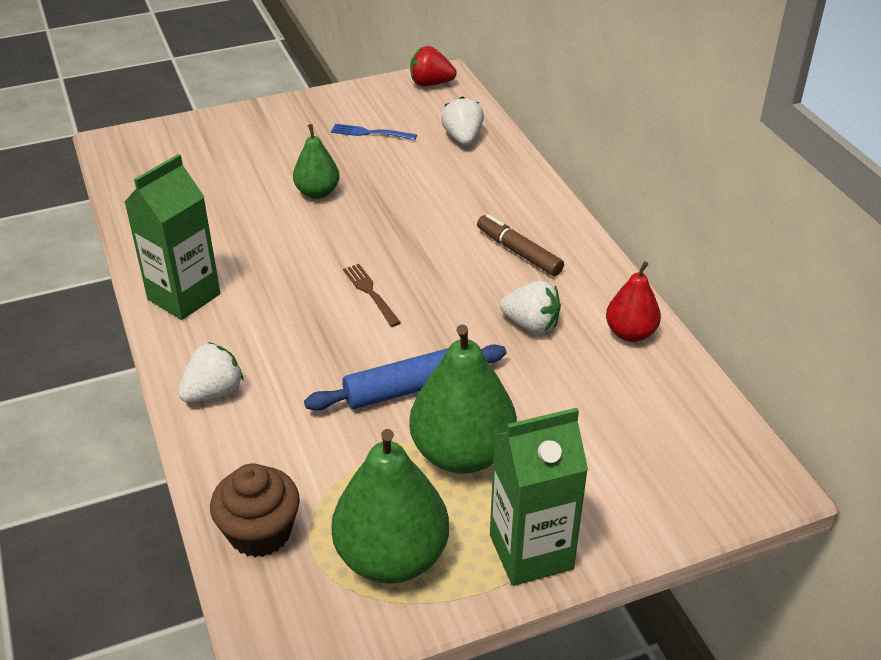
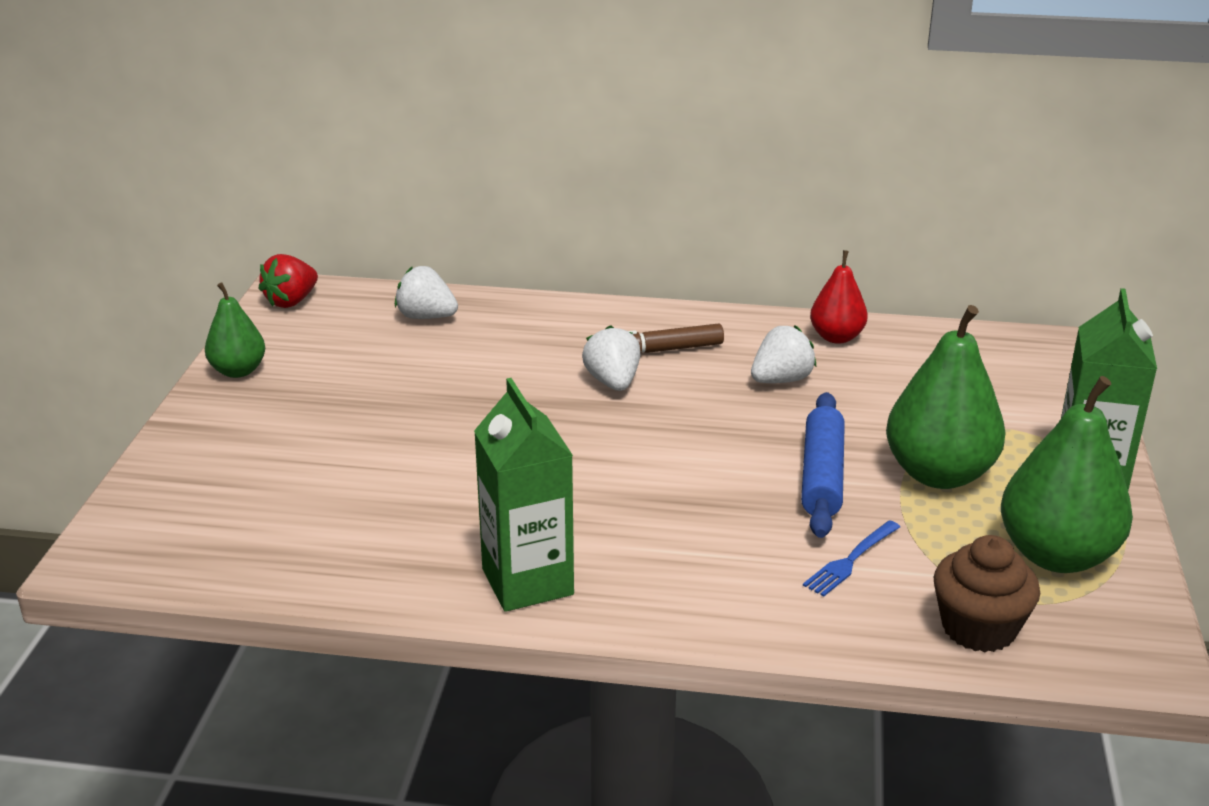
camera: 60 degrees left, 10 degrees down
(213, 392) = (729, 603): white strawberry -> white strawberry (613, 382)
(317, 192) = (420, 433): green pear -> green pear (238, 371)
(370, 133) = (341, 366): blue fork -> blue fork (851, 560)
(370, 293) = (646, 452): brown fork -> none

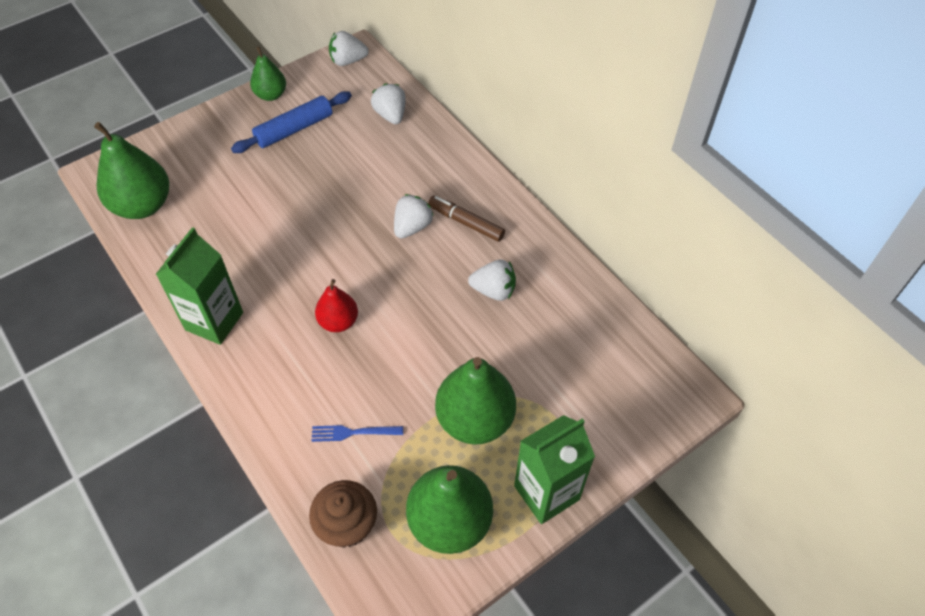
camera: 45 degrees right, 25 degrees up
(231, 548) = (142, 205): none -> green pear
(291, 301) = (348, 61): red strawberry -> white strawberry
(822, 476) = (418, 370): blue rolling pin -> blue rolling pin (294, 129)
(836, 337) = (568, 283): red pear -> red pear (338, 322)

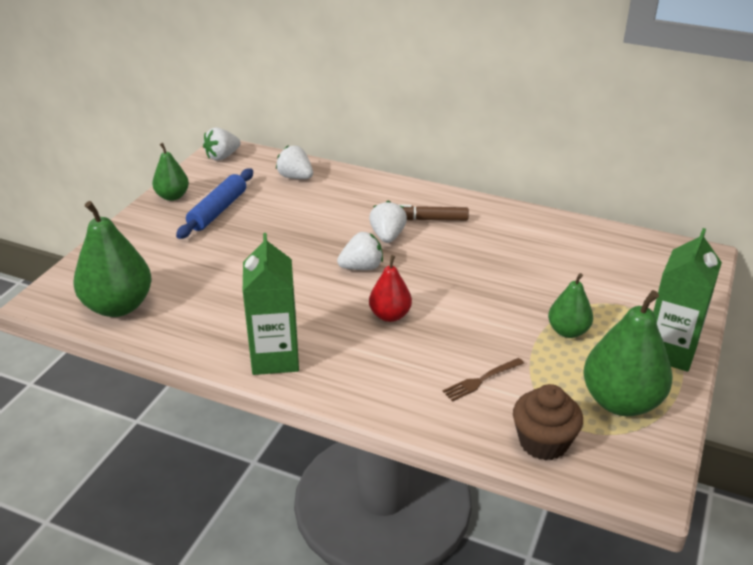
camera: 30 degrees left, 20 degrees down
(353, 432) = (481, 380): blue fork -> brown fork
(475, 420) = (568, 331): green pear -> green pear, size x0.57
(493, 290) = (494, 250): white strawberry -> white strawberry (361, 267)

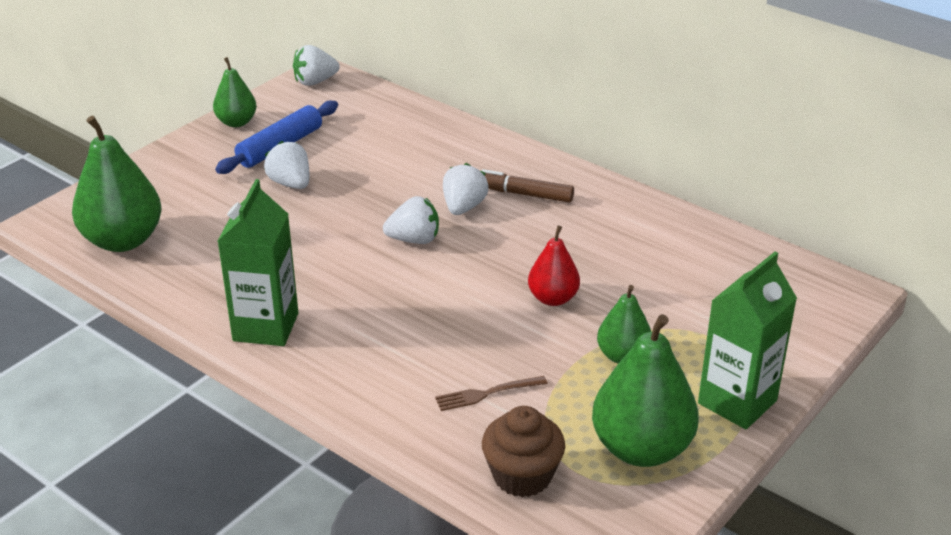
camera: 15 degrees right, 0 degrees up
(295, 177) = (389, 119): white strawberry -> white strawberry (290, 183)
(390, 315) = (419, 301): red pear -> red pear (553, 298)

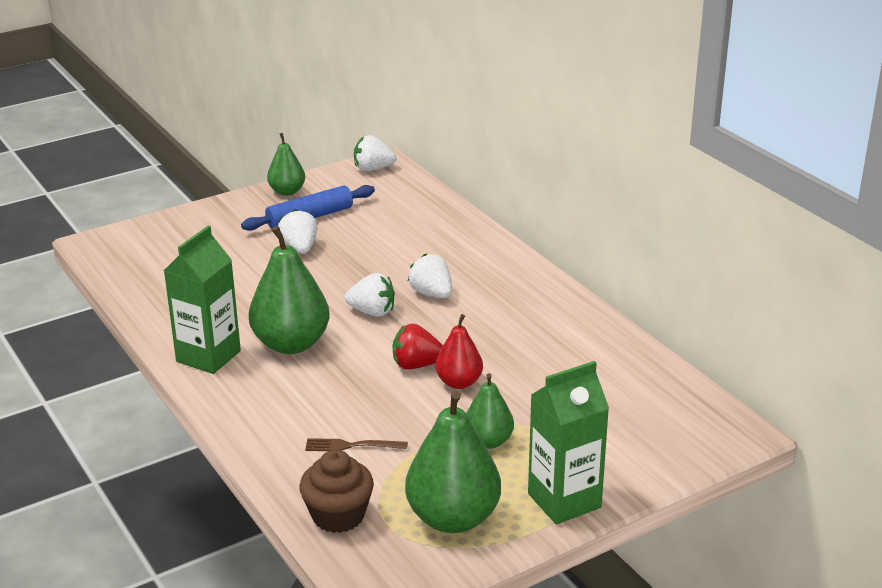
camera: 20 degrees right, 5 degrees down
(123, 240) = (141, 268): green pear -> green pear (291, 344)
(463, 207) = (432, 293): white strawberry -> white strawberry turned 75 degrees counterclockwise
(497, 289) = (416, 365): none -> red strawberry
(524, 194) = (491, 292): brown marker -> none

